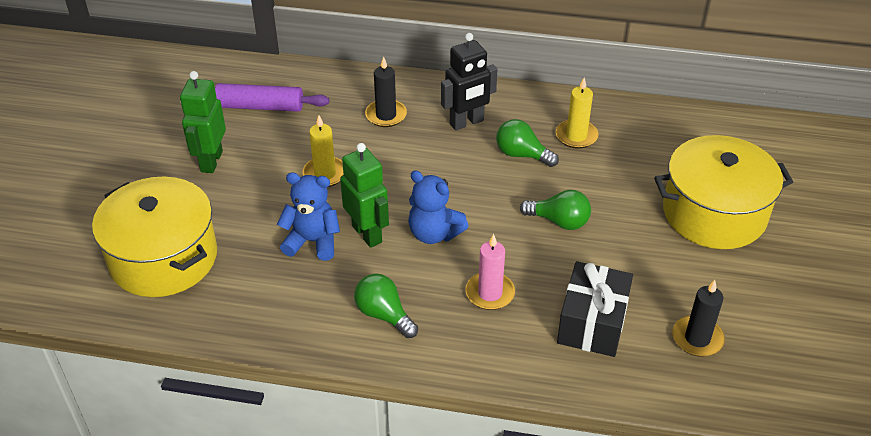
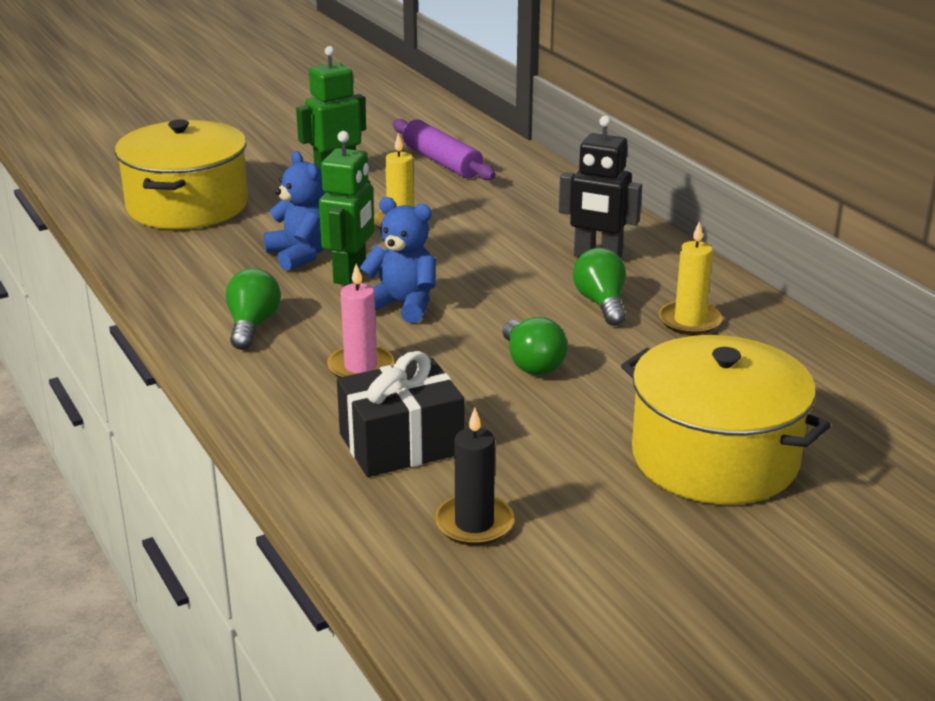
camera: 50 degrees right, 15 degrees down
(386, 115) = (533, 216): black candle -> none
(434, 233) = (402, 305): blue teddy bear -> blue teddy bear turned 120 degrees clockwise

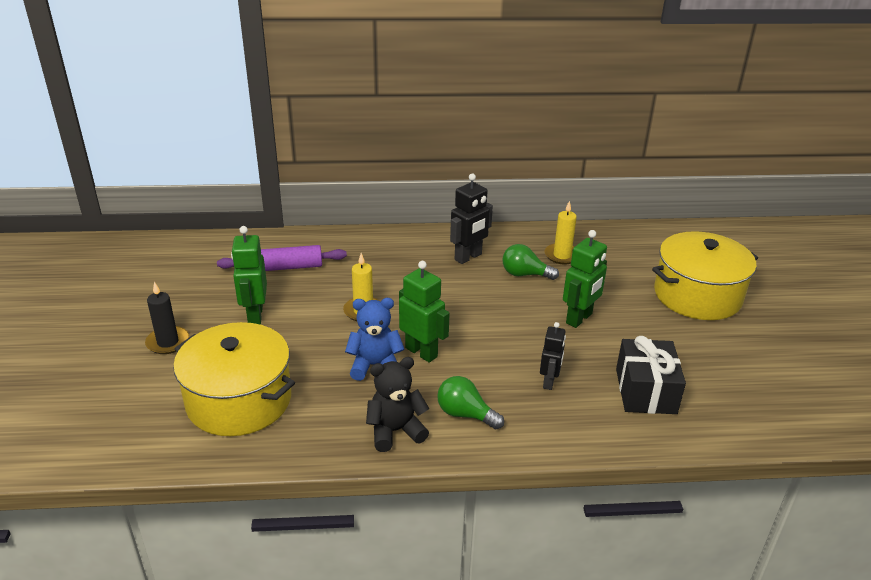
camera: 65 degrees left, 5 degrees up
(194, 292) = (395, 431): none -> black teddy bear
(360, 367) = (549, 382): pink candle -> black robot
(402, 305) = (479, 343): blue teddy bear -> none
(474, 524) = (734, 388): black candle -> black candle (168, 342)
(532, 364) = (579, 319): green light bulb -> green robot

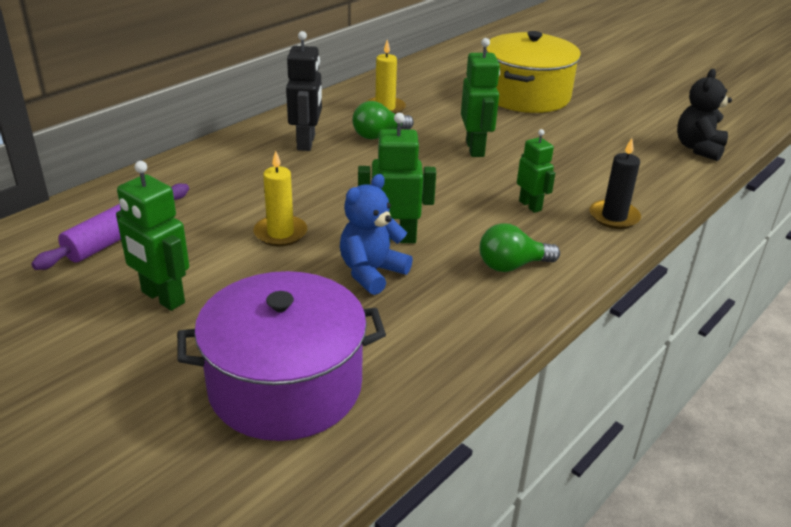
camera: 45 degrees left, 0 degrees up
(168, 342) = (91, 384): black candle -> black candle (614, 217)
(239, 400) = (285, 386): yellow pot -> purple pot
(395, 431) = (480, 314): black teddy bear -> black teddy bear (698, 148)
(549, 382) = (530, 205): black robot -> green robot
(645, 391) = (600, 176): black gift -> none

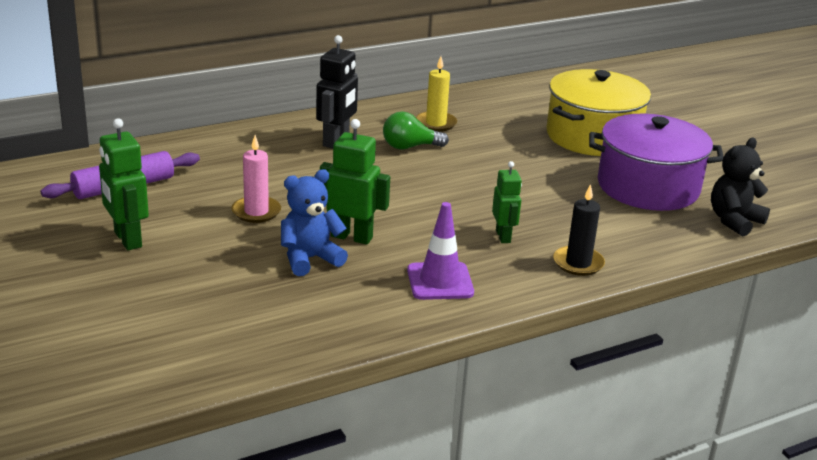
camera: 20 degrees right, 5 degrees down
(280, 233) = (256, 212): yellow candle -> pink candle
(285, 386) = (176, 323): purple pot -> purple pot (648, 187)
(475, 149) = (494, 176): green robot -> none
(512, 266) = (440, 281): green light bulb -> purple traffic cone

